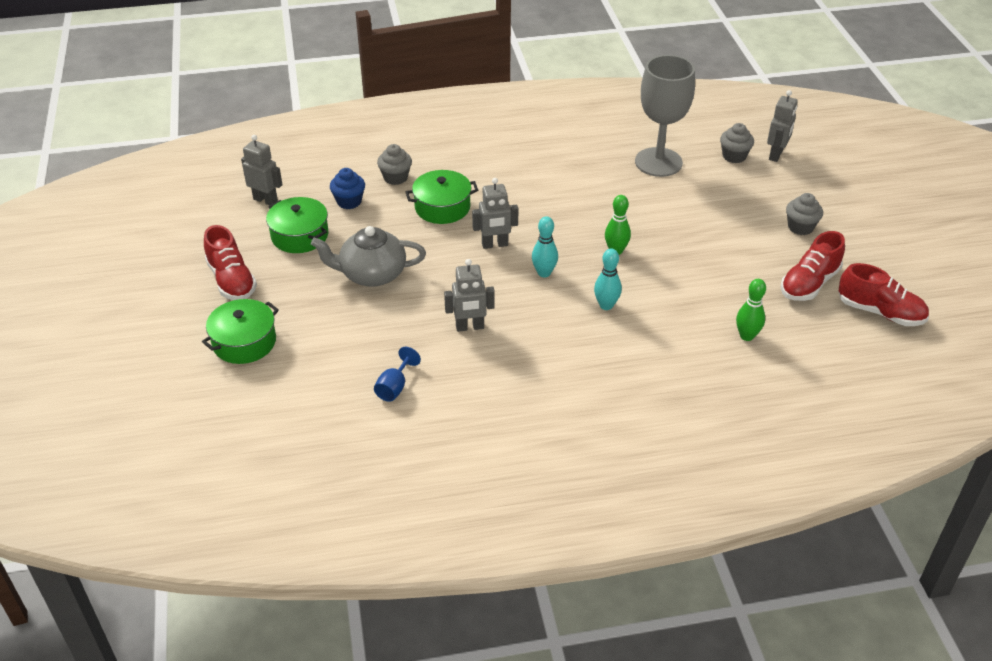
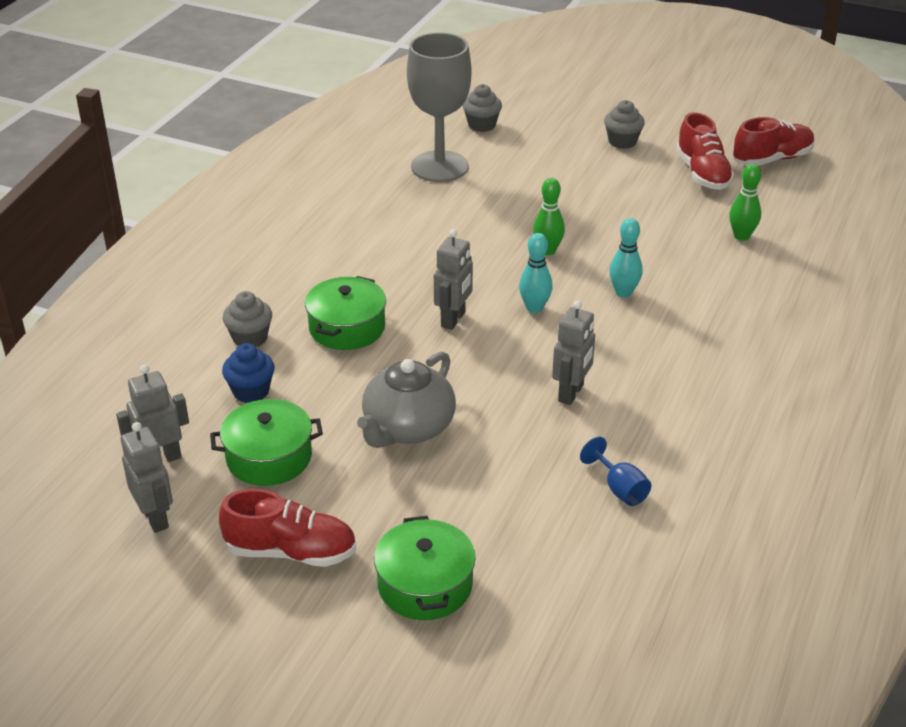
camera: 55 degrees left, 5 degrees down
(776, 155) = (506, 105): grey robot -> grey robot (156, 518)

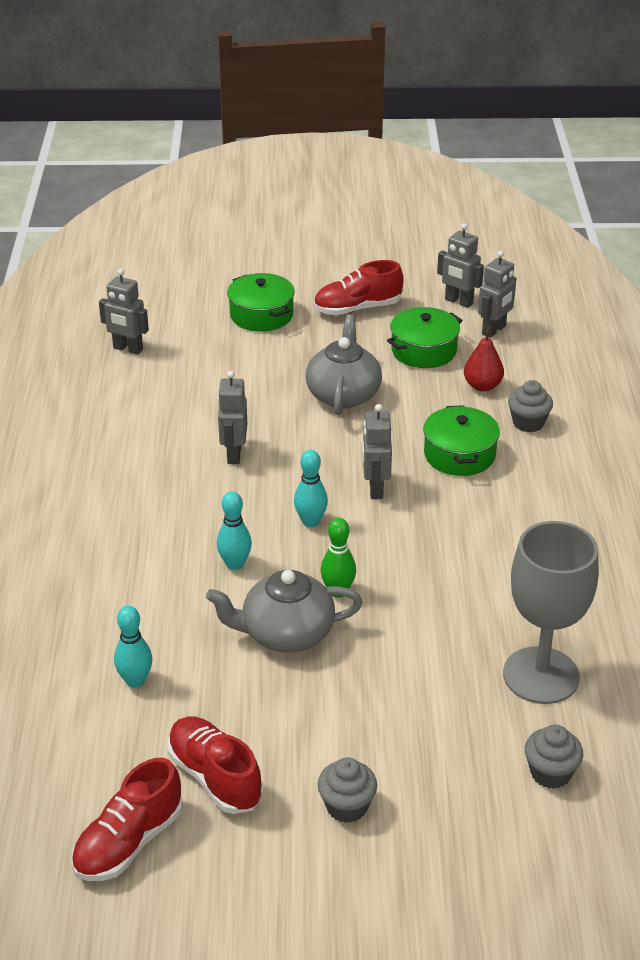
camera: 155 degrees right, 0 degrees up
(251, 391) = (482, 386): blue cupcake -> red pear
(608, 235) = (286, 634): none -> grey teapot
(619, 489) = (162, 398): blue goblet -> none
(636, 584) = (127, 349): none -> grey robot
(741, 236) = (135, 681): green bowling pin -> turquoise bowling pin

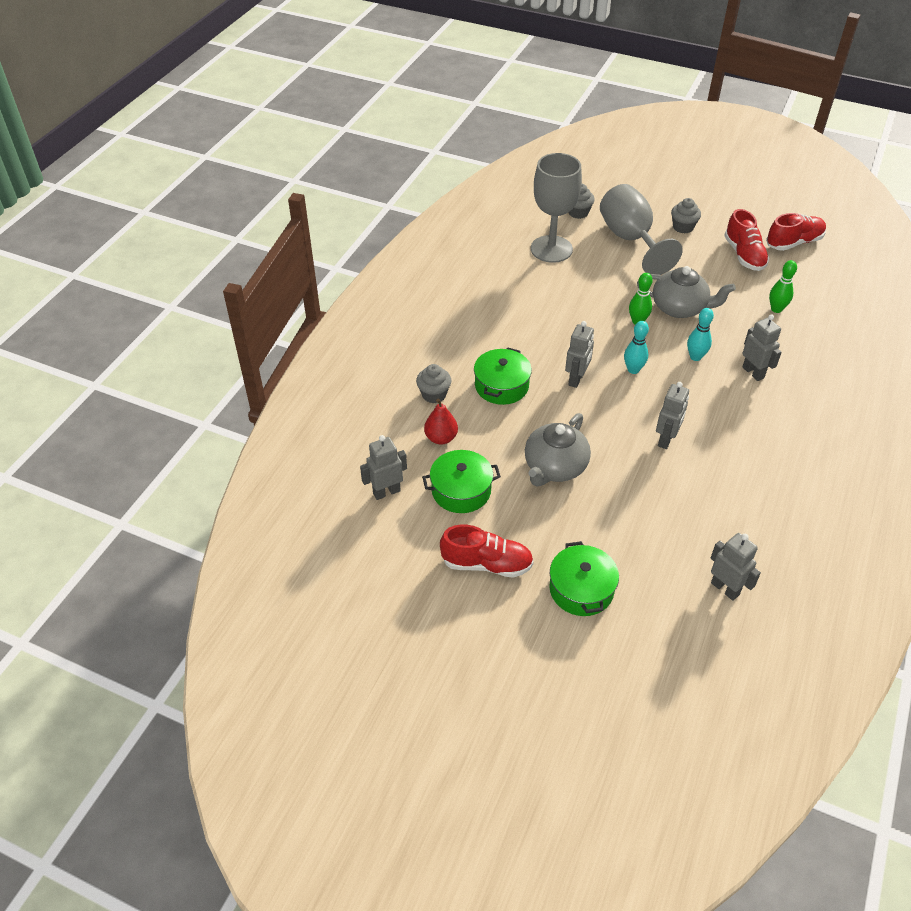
camera: 155 degrees left, 10 degrees up
(135, 681) = (776, 309): turquoise bowling pin -> green bowling pin
(425, 742) = (630, 240): none -> grey goblet
(458, 302) = (390, 538): grey robot -> grey robot (753, 372)

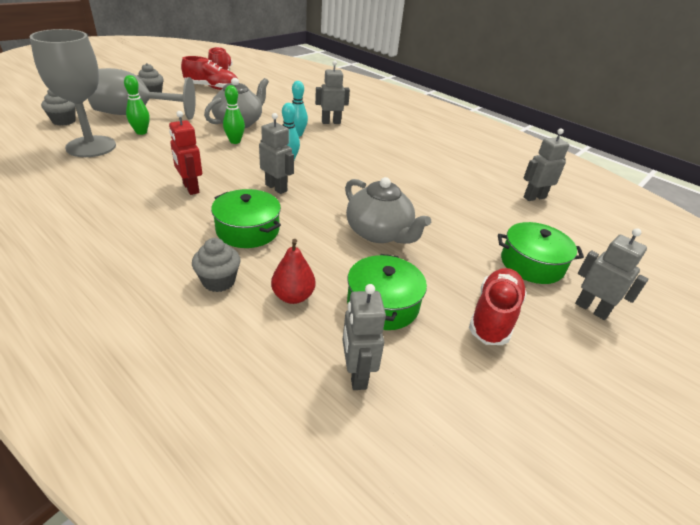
camera: 75 degrees left, 10 degrees down
(535, 330) = (190, 188): none -> red robot
(666, 440) = (376, 172): grey robot -> grey robot (591, 309)
(776, 309) = (277, 97): green bowling pin -> green bowling pin (141, 132)

